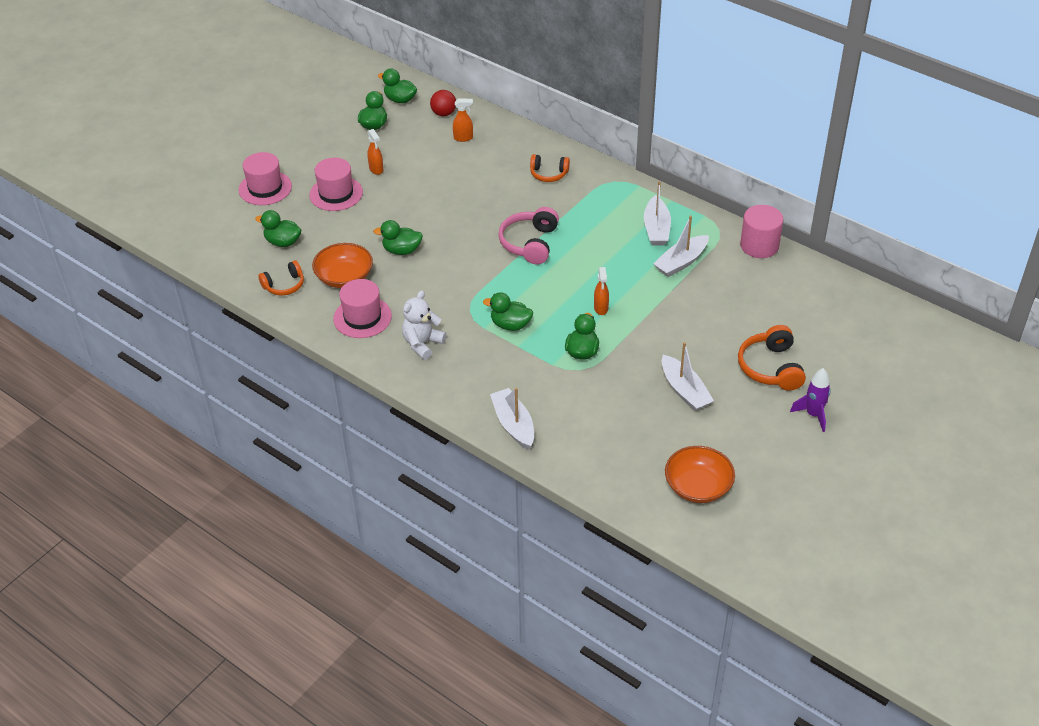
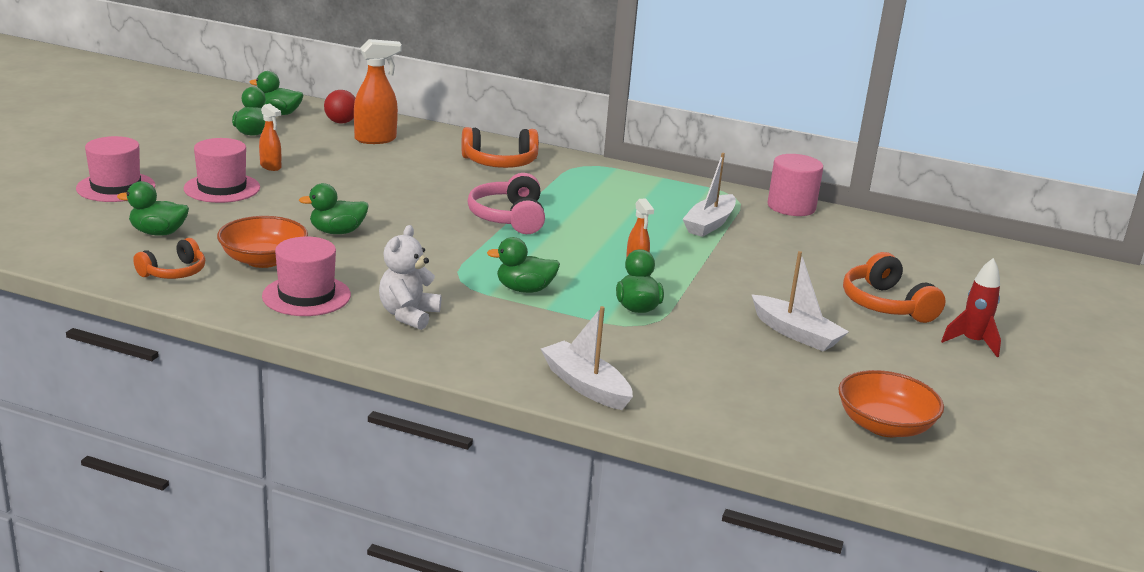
camera: 20 degrees left, 20 degrees down
(463, 138) = (376, 139): orange spray bottle -> orange spray bottle, size x1.68
(548, 174) = (500, 163): orange headphones -> orange headphones, size x1.54
(656, 229) = (660, 199): white boat -> none
(813, 415) = (972, 342): purple rocket -> red rocket

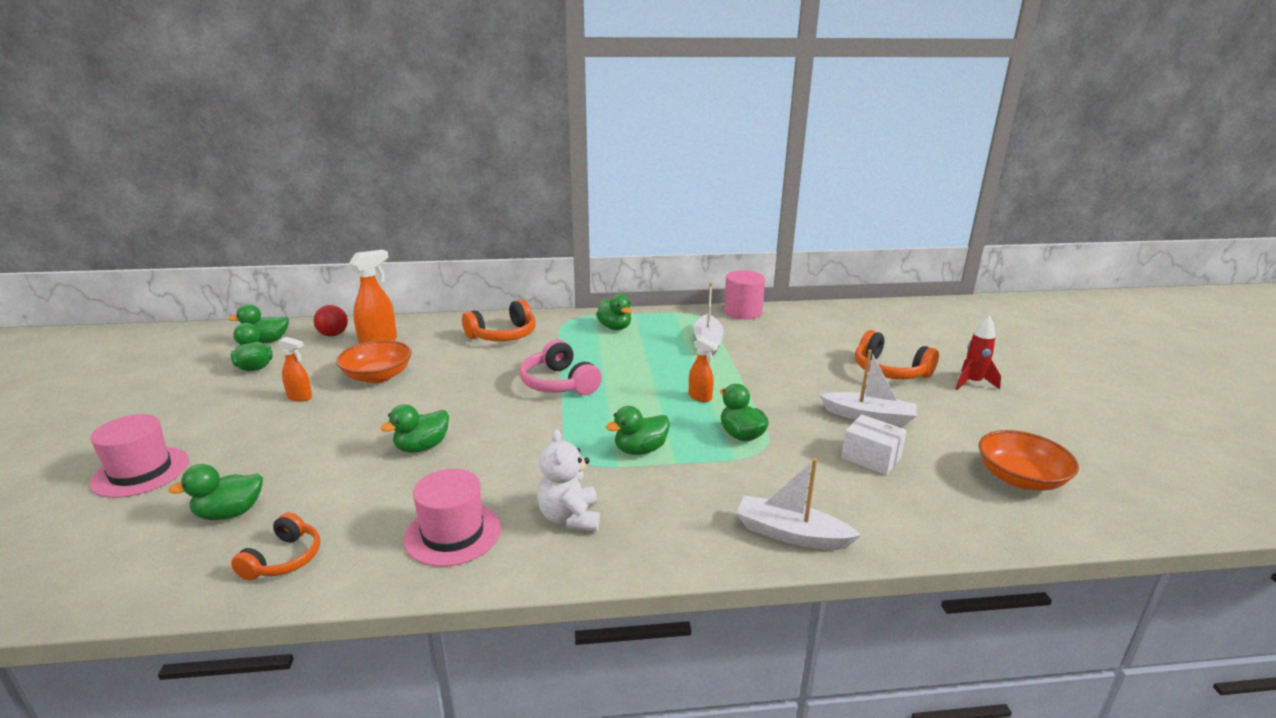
camera: 25 degrees left, 0 degrees up
(222, 188) = (266, 436): pink hat -> none
(263, 260) = (373, 506): orange bowl -> orange bowl (377, 376)
(624, 185) = (615, 327): none -> green duck
(746, 362) = (871, 457): none -> white box

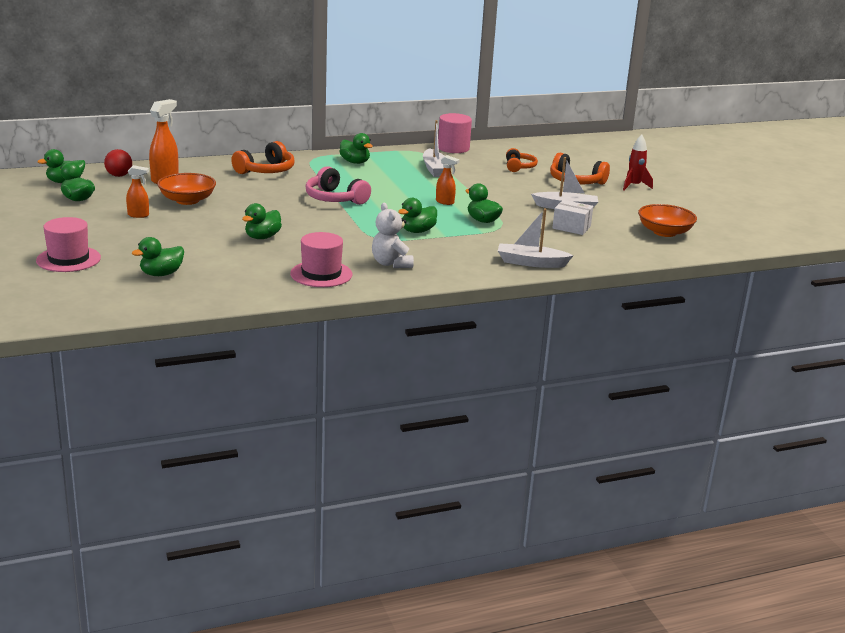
camera: 15 degrees left, 0 degrees up
(284, 559) = (222, 290): orange headphones -> orange headphones (519, 167)

